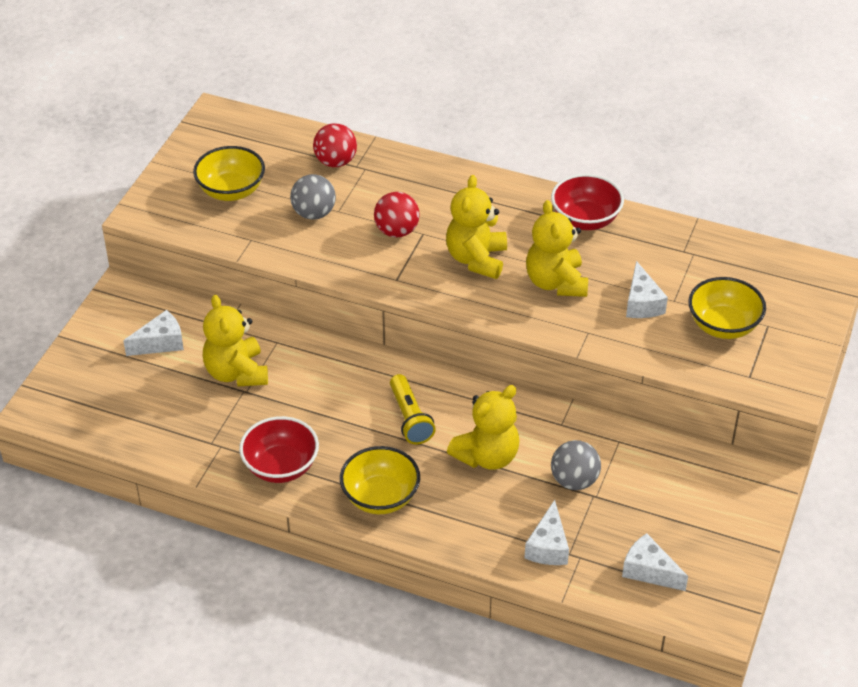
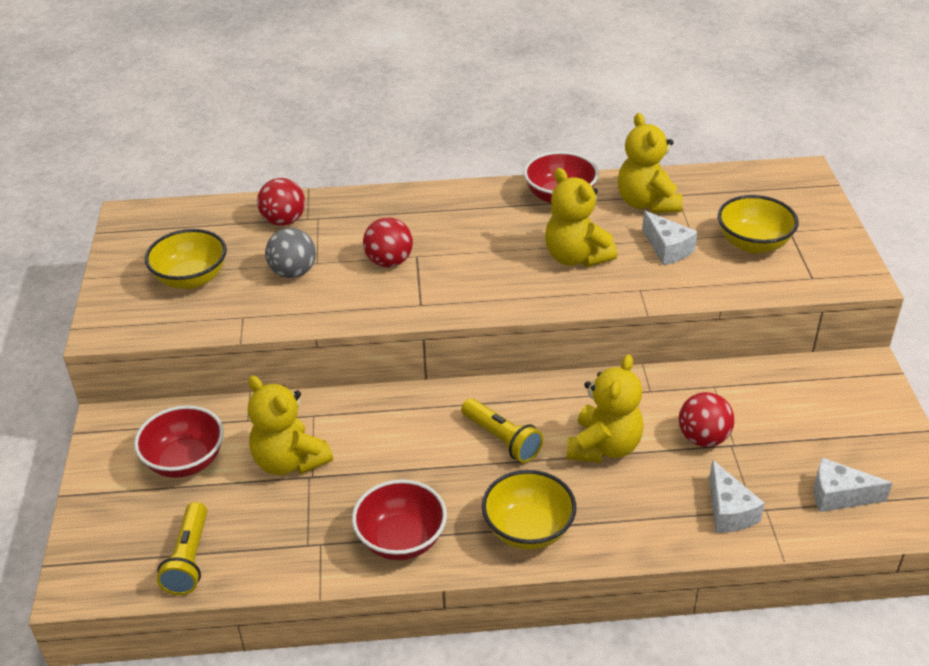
camera: 25 degrees left, 5 degrees down
(122, 420) = (189, 559): none -> yellow flashlight
(160, 343) = (185, 461): white cheese -> red bowl
(476, 259) = (485, 261): yellow teddy bear -> yellow teddy bear (647, 203)
(574, 480) = (703, 438): grey ball -> red ball

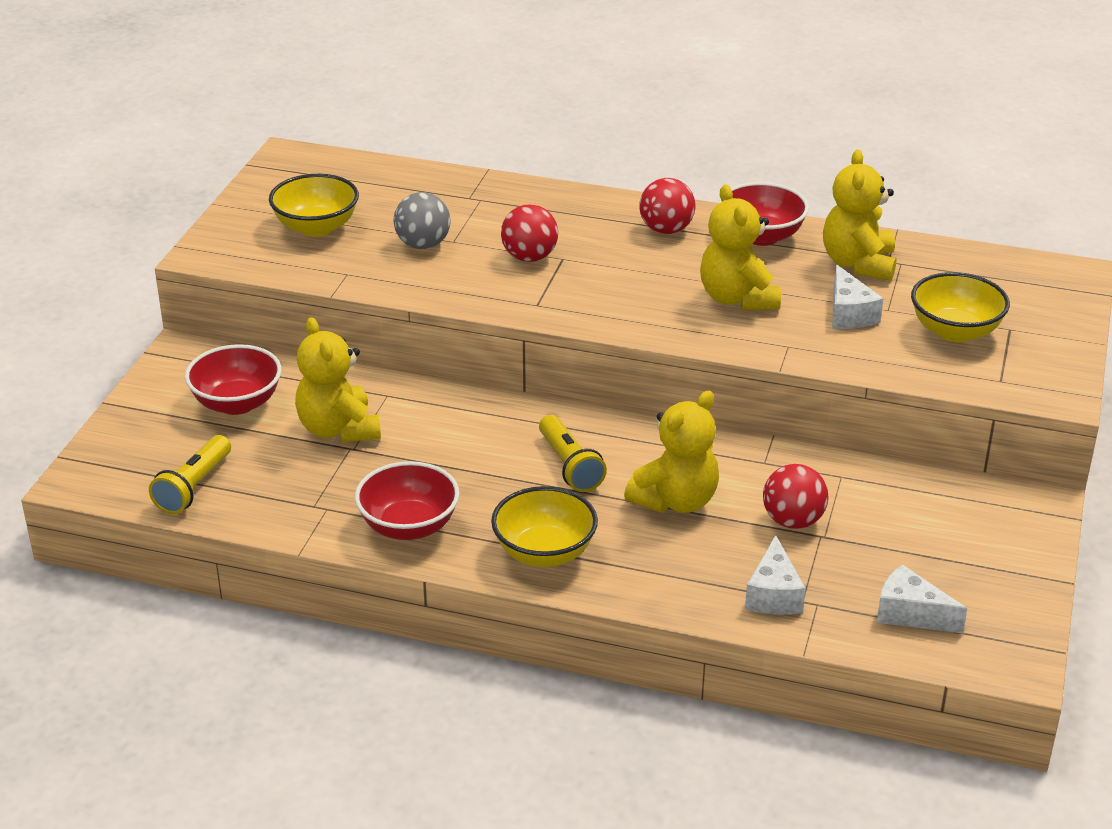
camera: 20 degrees right, 5 degrees down
(284, 221) = (443, 194): red ball -> red ball (666, 230)

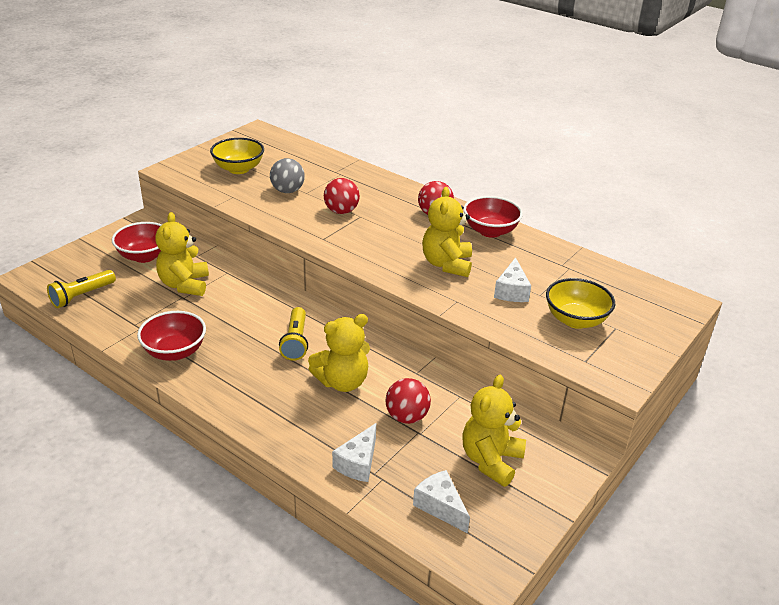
camera: 20 degrees right, 0 degrees up
(544, 553) = (238, 391): yellow bowl -> none
(858, 264) = (540, 262): yellow teddy bear -> yellow teddy bear (491, 460)

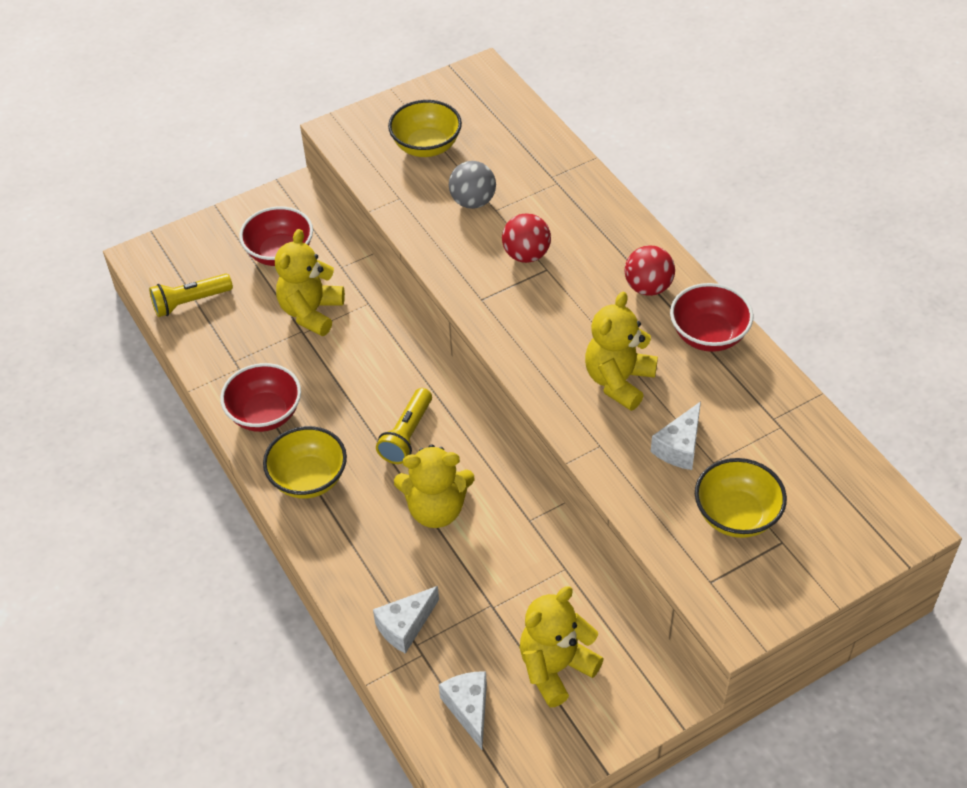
camera: 25 degrees right, 15 degrees up
(230, 385) = (308, 479): none -> yellow bowl
(407, 417) = (488, 580): red ball -> none

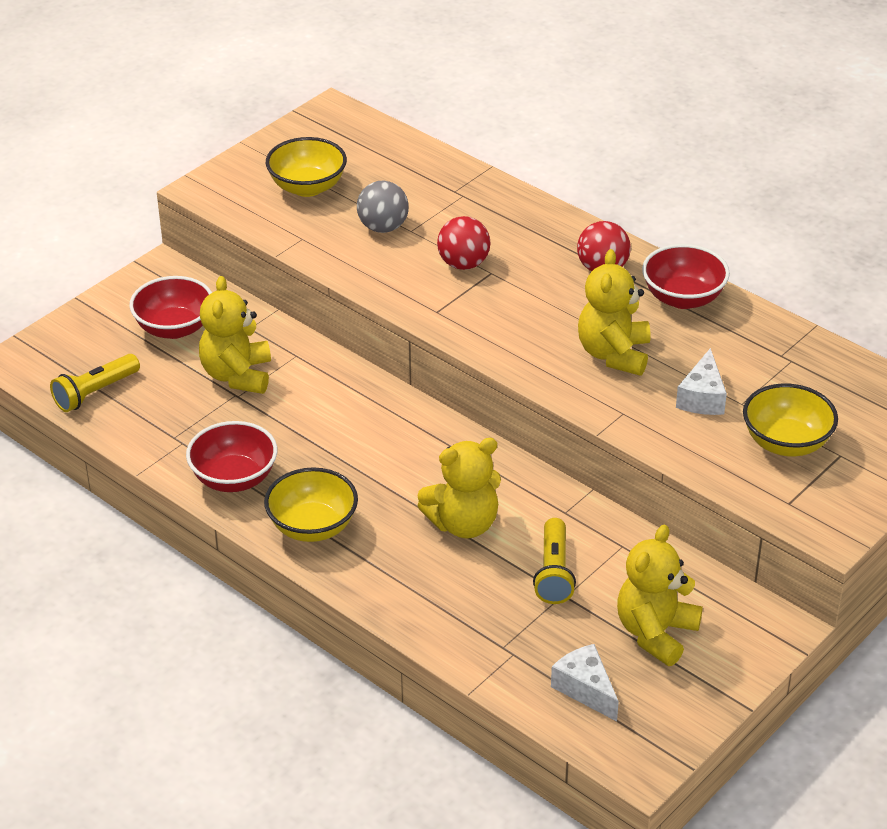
camera: 20 degrees left, 10 degrees down
(405, 626) = (483, 633): white cheese -> none
(407, 435) = (398, 464): yellow flashlight -> yellow flashlight (554, 572)

